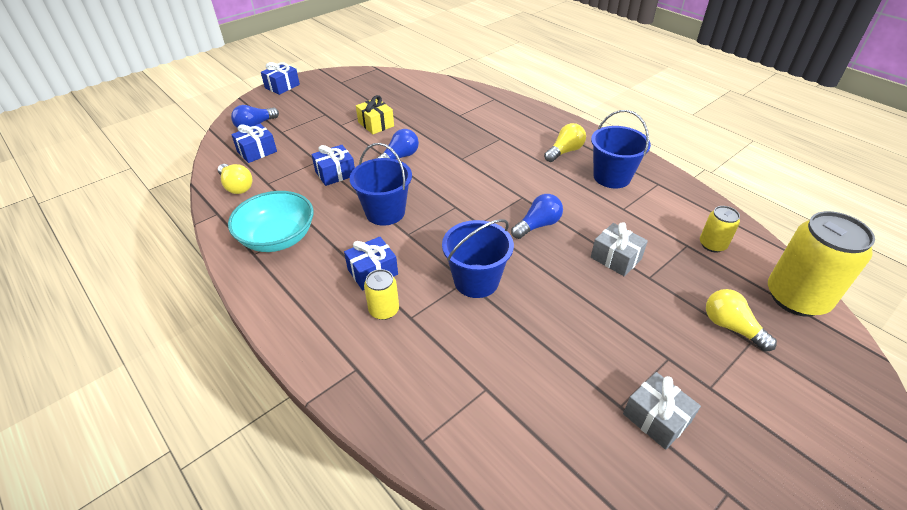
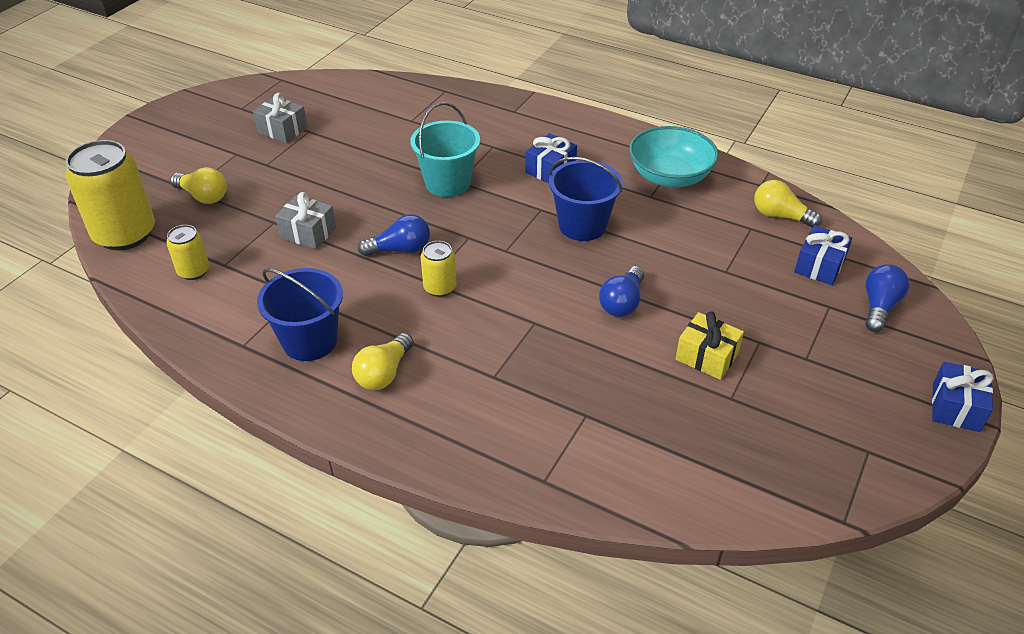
camera: 160 degrees right, 0 degrees up
(335, 173) = (684, 259): blue gift -> none
(384, 310) = (519, 146): yellow can -> yellow can (440, 287)
(476, 281) = (447, 183): blue bucket -> turquoise bucket
(537, 225) = (400, 249): blue light bulb -> blue light bulb turned 135 degrees counterclockwise

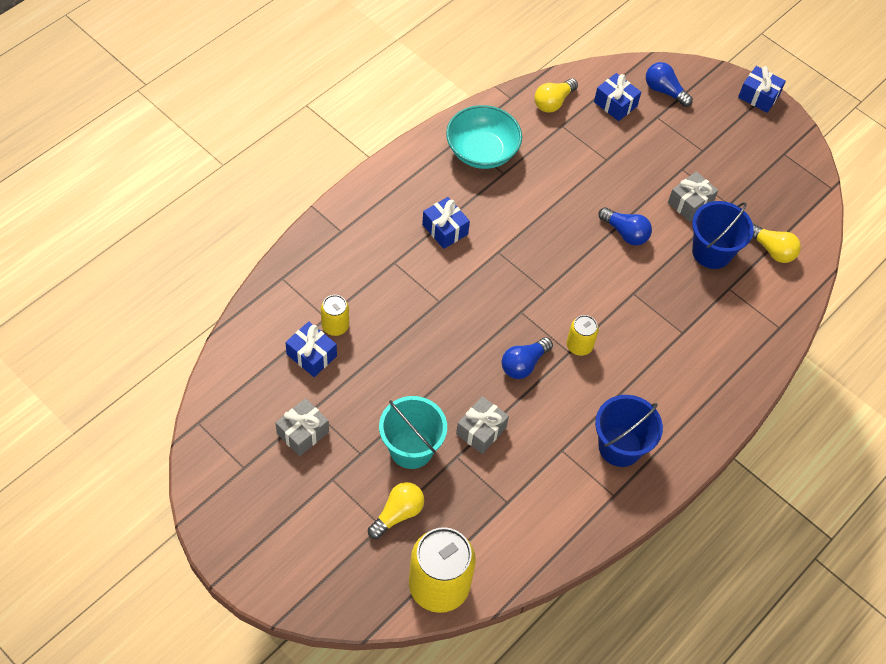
camera: 80 degrees left, 15 degrees up
(194, 271) = (510, 527): yellow can -> yellow can (335, 326)
(367, 120) = (311, 355): none -> blue gift
(384, 373) = (665, 401): yellow light bulb -> yellow light bulb (772, 250)
(400, 249) = (524, 364): blue light bulb -> blue light bulb turned 135 degrees counterclockwise
(447, 183) = (440, 310): turquoise bucket -> turquoise bucket (411, 448)
(582, 225) = (528, 230): blue bucket -> blue bucket (711, 252)
(706, 356) = (690, 203): yellow gift -> grey gift

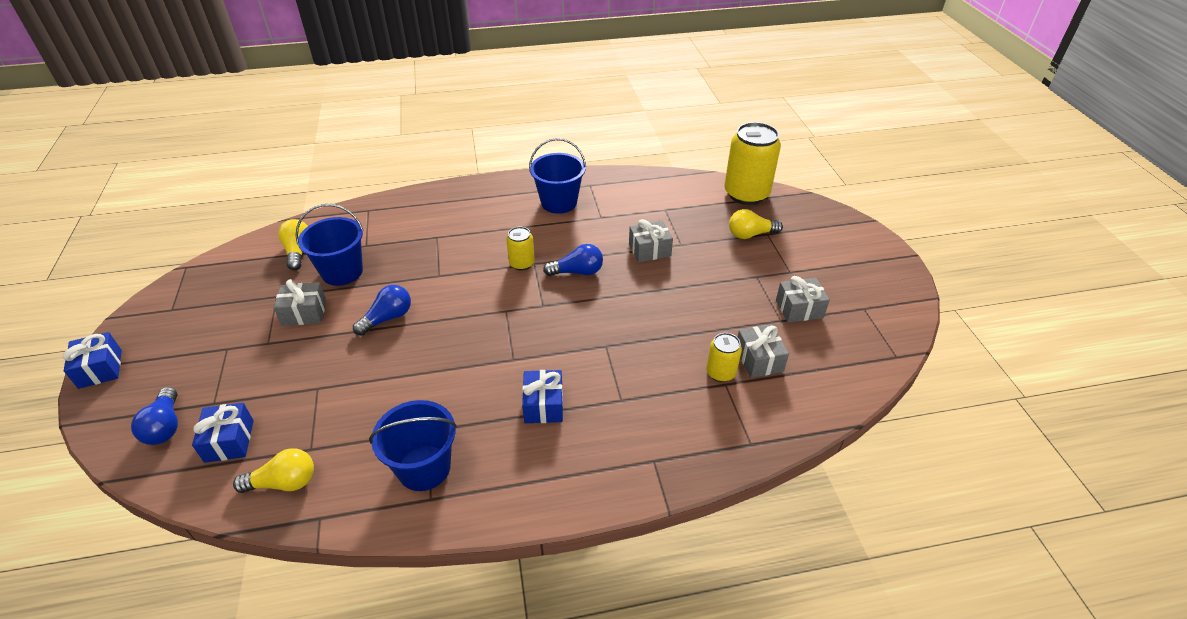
camera: 140 degrees left, 15 degrees down
(311, 355) = (759, 360): blue gift -> grey gift
(411, 448) = (713, 263): turquoise bucket -> none
(482, 151) = (424, 468): turquoise bowl -> blue bucket
(625, 233) = (387, 318): blue light bulb -> blue light bulb turned 60 degrees clockwise

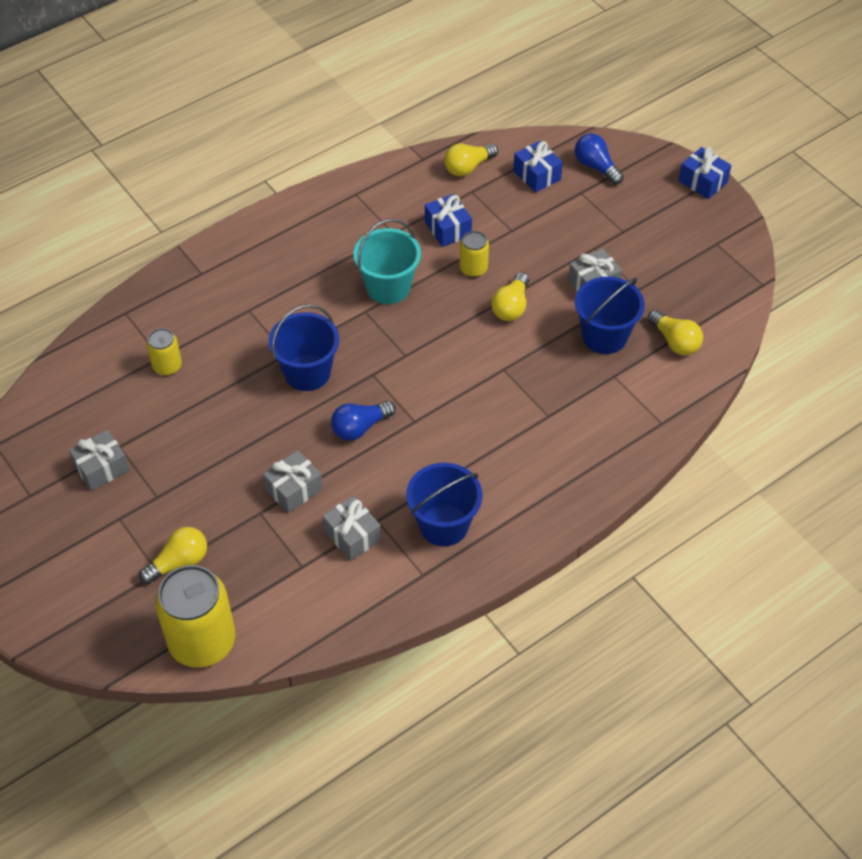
camera: 155 degrees right, 10 degrees up
(387, 318) = (511, 306): blue light bulb -> yellow light bulb
(424, 468) = (375, 209): blue bucket -> blue bucket (307, 372)
(476, 374) = (388, 287): none -> turquoise bucket
(522, 263) = (427, 416): yellow can -> yellow can (473, 269)
(543, 405) = (313, 283): blue gift -> blue gift (448, 229)
(759, 360) = (134, 392): grey gift -> grey gift (352, 535)

